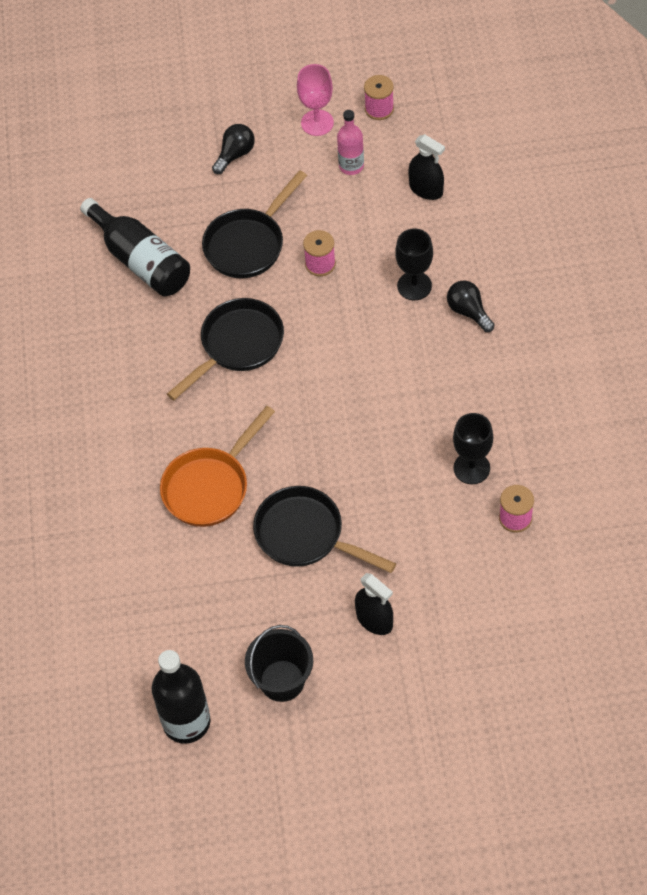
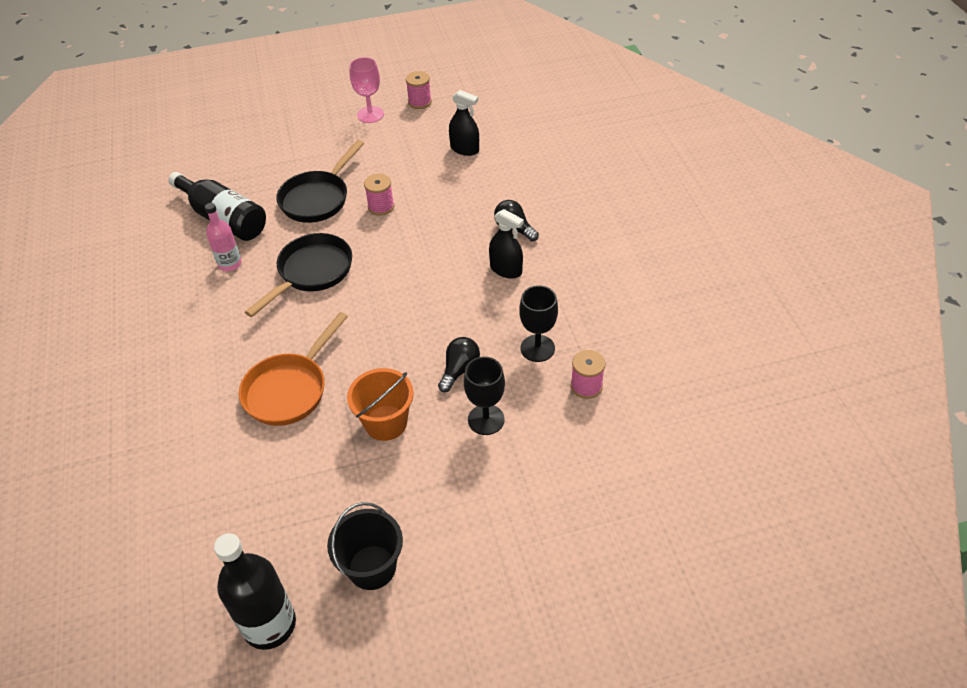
camera: 10 degrees left, 10 degrees down
(235, 155) = (304, 140): black light bulb -> black light bulb (459, 370)
(305, 535) = (386, 423): black pan -> orange bucket
(351, 166) = (401, 139): pink bottle -> pink bottle (230, 264)
(374, 620) = (462, 494): black spray bottle -> black spray bottle (506, 269)
(414, 286) = (464, 215): black goblet -> black goblet (486, 419)

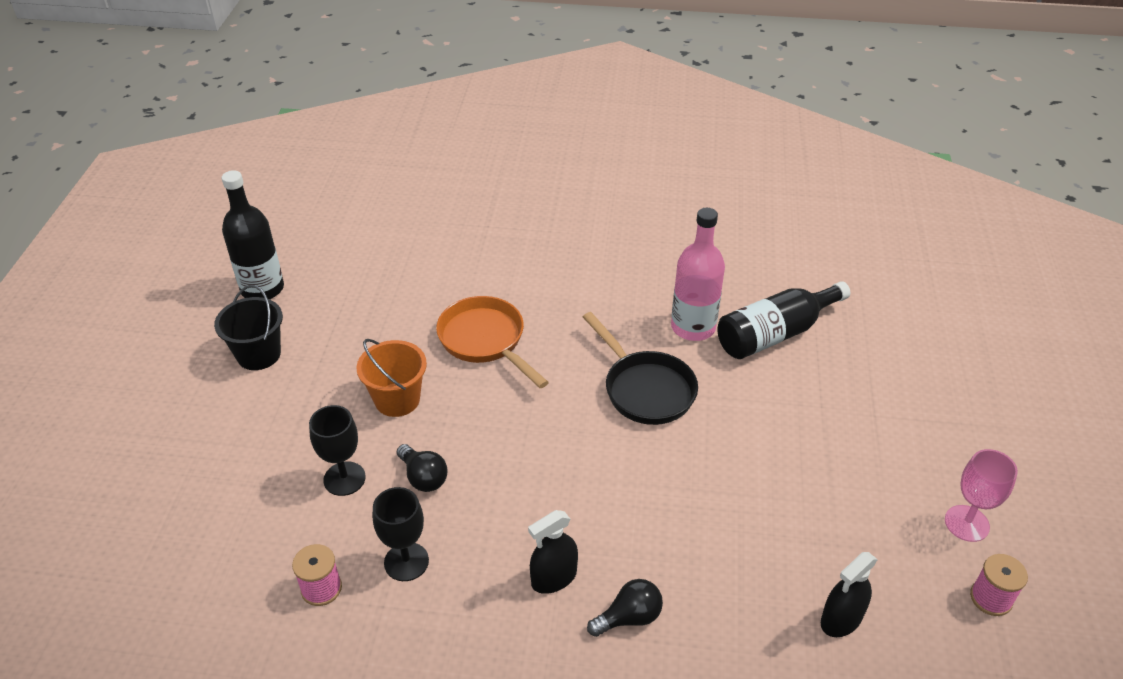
camera: 110 degrees right, 5 degrees down
(230, 264) = (693, 327): pink bottle -> pink bottle, size x1.63
(318, 198) = (781, 422): black pan -> none
(381, 207) = (739, 481): pink spool -> none

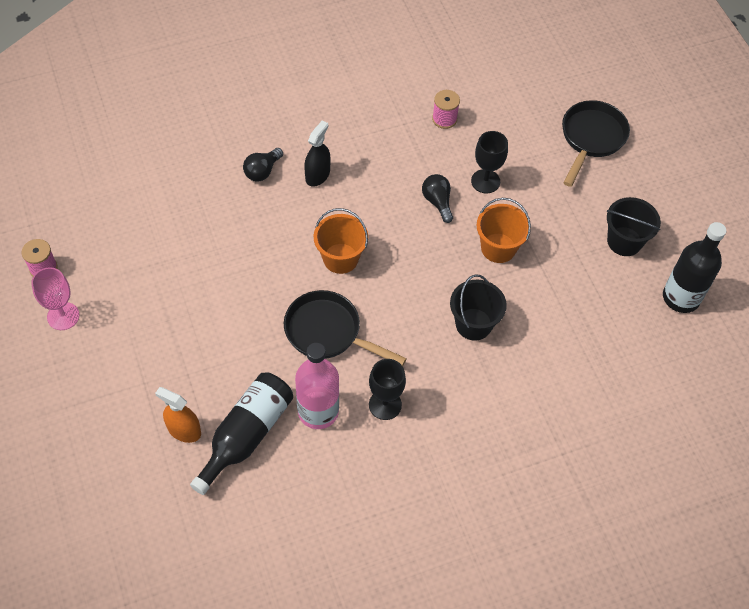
camera: 150 degrees right, 15 degrees up
(166, 478) = (591, 138): none -> black pan
(406, 562) = (409, 150): black goblet -> black goblet (385, 404)
(423, 477) = (437, 202): black light bulb -> black light bulb turned 45 degrees clockwise
(485, 341) = (473, 324): orange pan -> black bucket
(586, 458) = (340, 258): none -> orange bucket
(840, 359) = (184, 430): none -> orange spray bottle
(841, 619) = (136, 218): black spray bottle -> none

